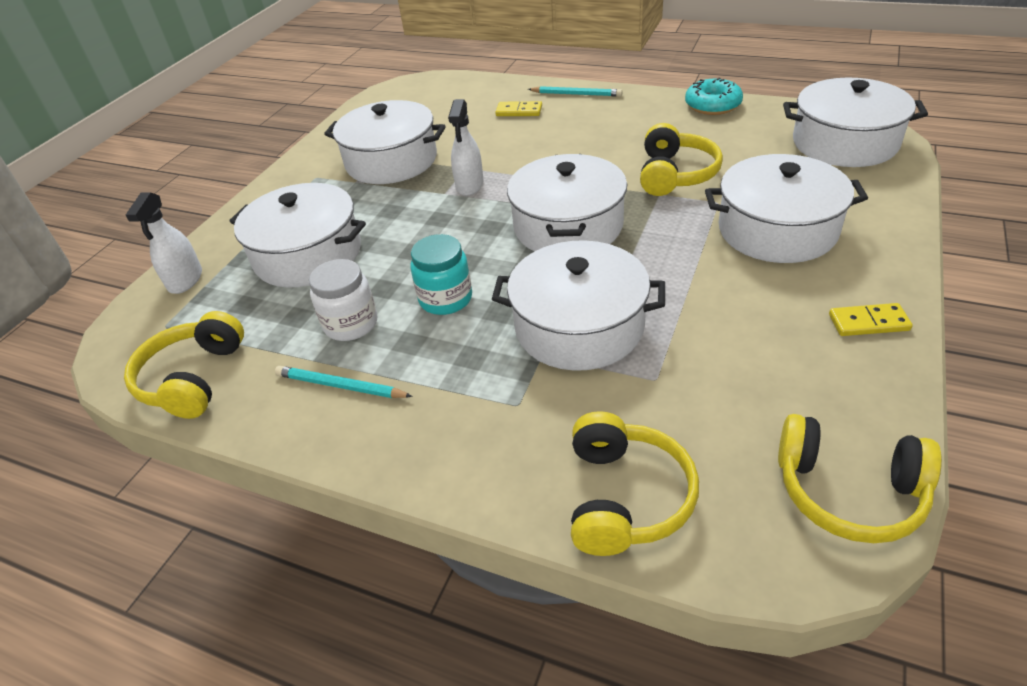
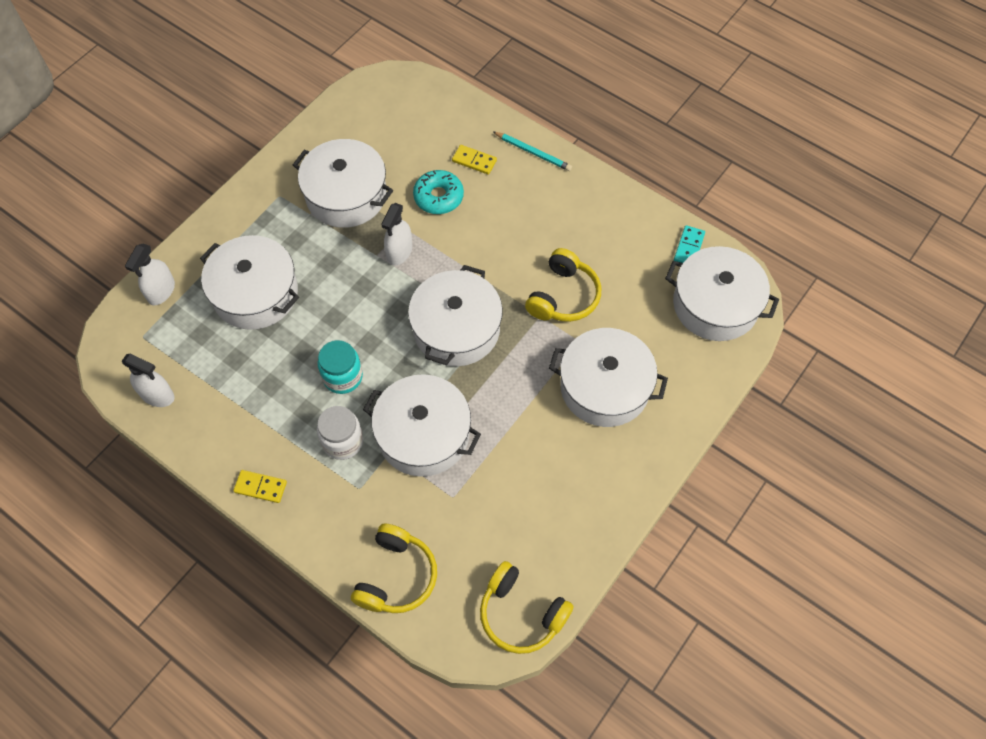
camera: 10 degrees right, 20 degrees up
(193, 378) = (157, 395): yellow headphones -> white spray bottle
(340, 386) = (252, 435): turquoise pencil -> none
(351, 324) = (271, 379): white jar -> white jar (343, 441)
(712, 105) = (640, 213): turquoise donut -> turquoise donut (438, 197)
(781, 114) = (689, 247): none -> turquoise domino
(868, 322) = (612, 496): yellow domino -> yellow domino (260, 487)

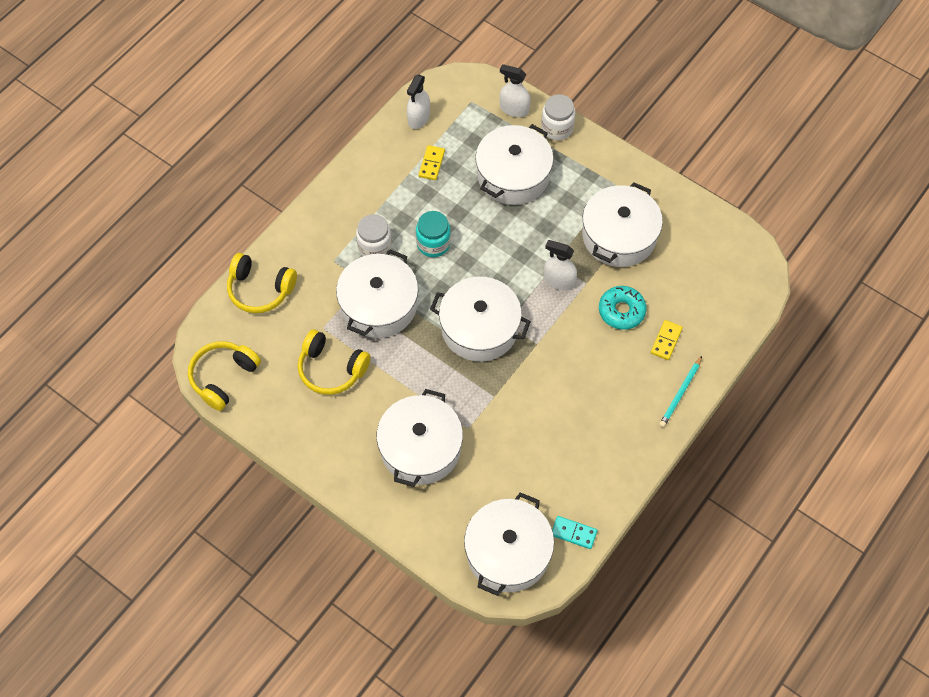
camera: 90 degrees right, 0 degrees up
(195, 248) = (557, 128): none -> white jar
(260, 487) = (338, 194): yellow domino -> yellow domino (432, 164)
(563, 296) = (515, 416): yellow headphones -> yellow headphones (331, 369)

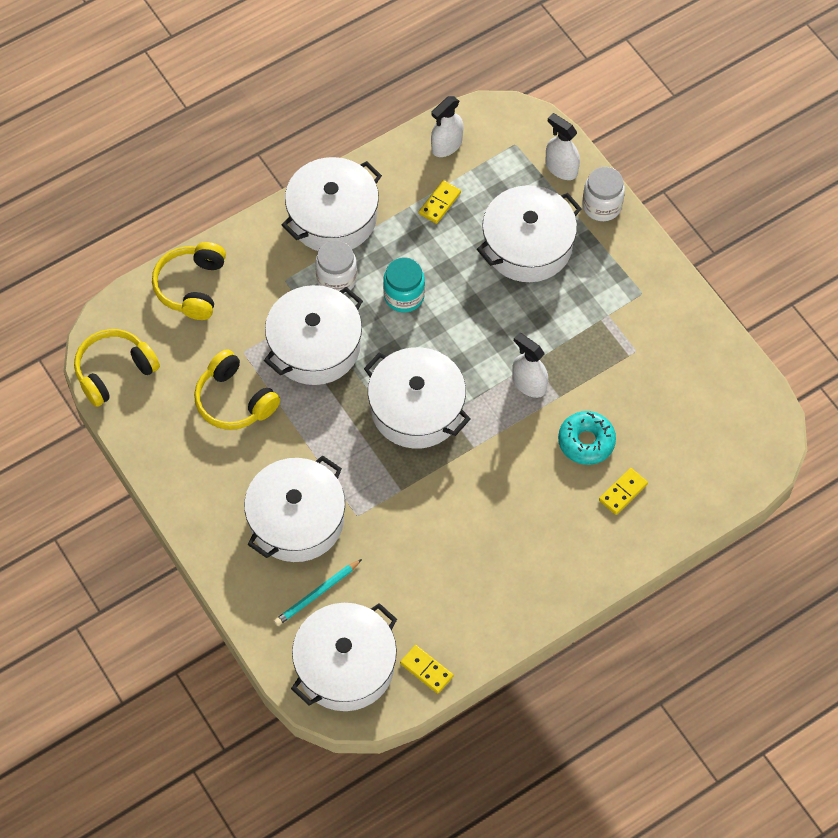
camera: 20 degrees right, 0 degrees up
(260, 289) = (191, 287): yellow headphones -> yellow headphones turned 60 degrees clockwise
(573, 533) = (426, 670): turquoise domino -> yellow domino
(619, 236) = (620, 354): white pot -> white pot (333, 217)
(680, 393) = (613, 557): turquoise pencil -> turquoise pencil (317, 594)

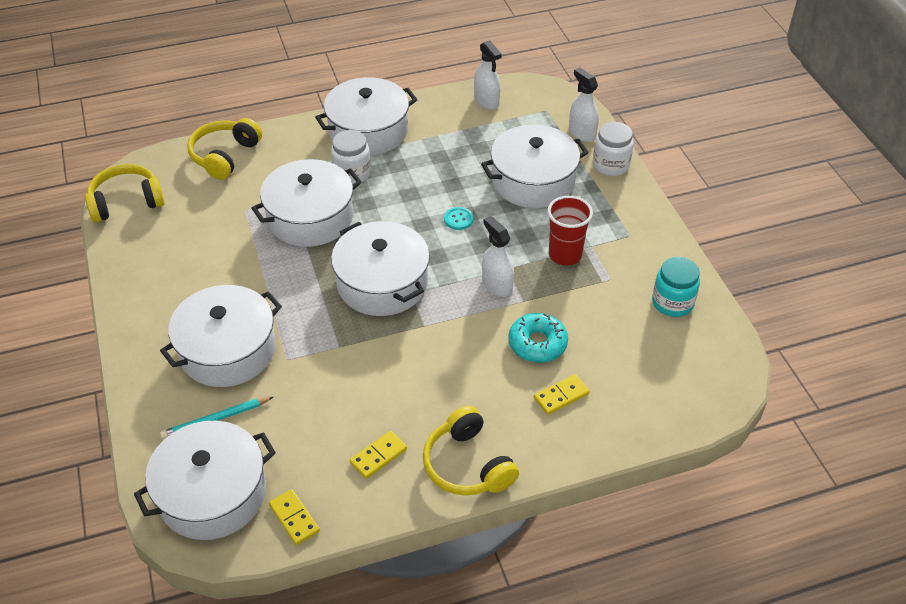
camera: 15 degrees right, 15 degrees down
(234, 400) = (218, 243): yellow headphones -> yellow headphones (467, 465)
(404, 296) = (406, 196): turquoise jar -> turquoise jar (672, 303)
(440, 203) = (465, 138): yellow domino -> yellow domino (378, 456)
(446, 145) = (486, 101): white spray bottle -> white spray bottle turned 90 degrees counterclockwise
(466, 313) = (458, 219): none -> turquoise button
(585, 332) = (565, 255): none -> red cup

